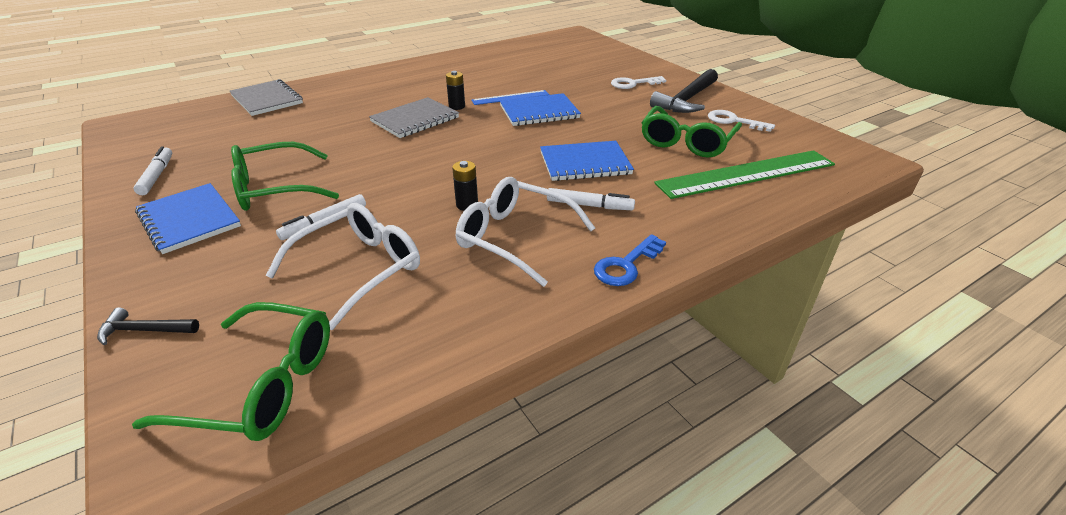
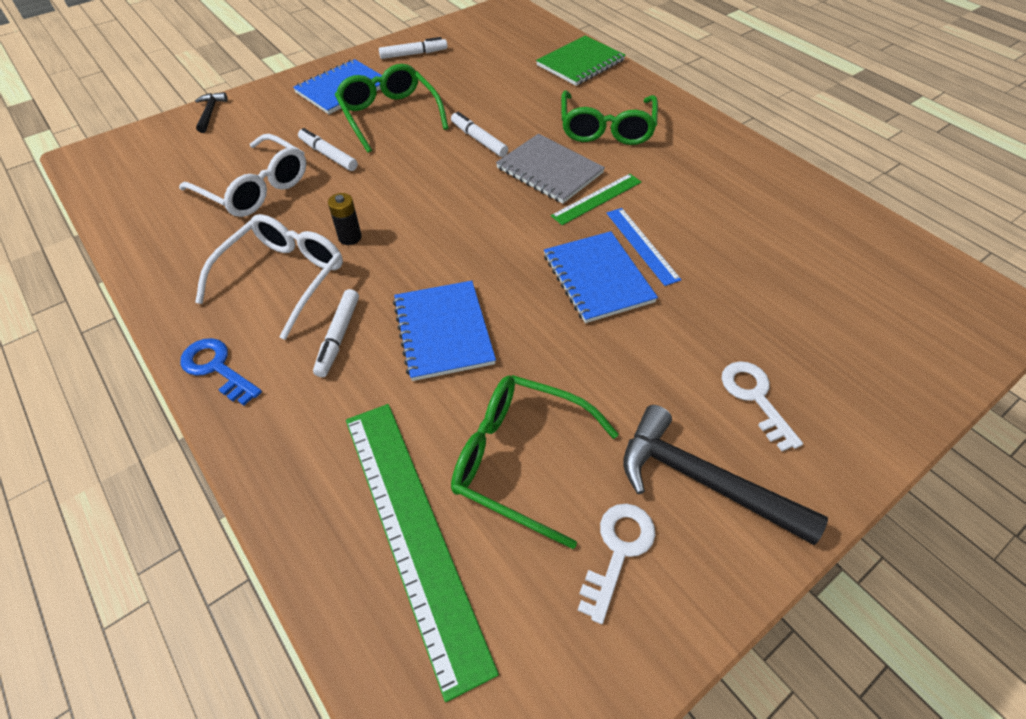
camera: 85 degrees right, 15 degrees up
(262, 385) = (139, 173): green glasses -> green glasses (606, 128)
(267, 99) = (580, 63): grey notebook -> green notebook
(353, 145) = (479, 140): none -> white marker
(457, 106) = (596, 198): black battery -> green ruler

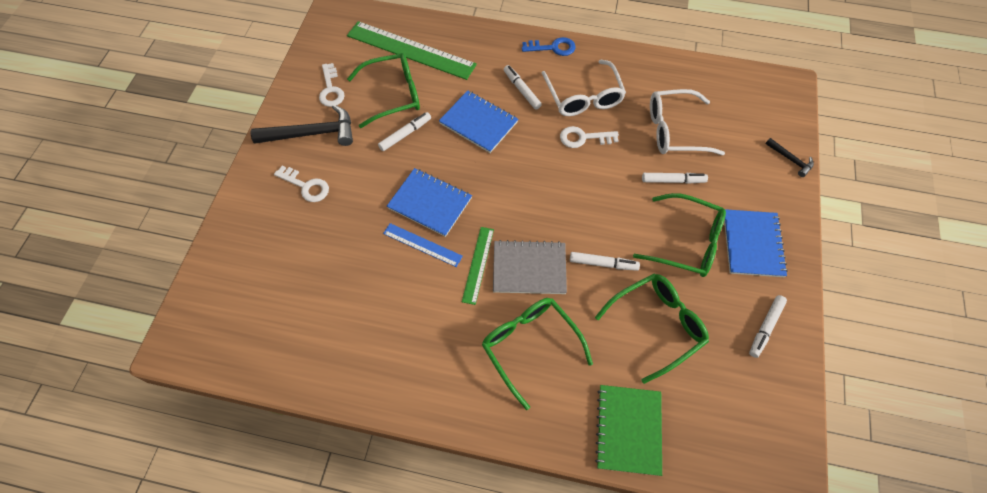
camera: 140 degrees right, 10 degrees up
(350, 237) = (583, 138): black battery -> white key
(488, 90) = (657, 325): none -> green glasses
(556, 381) = (405, 134): none -> white marker

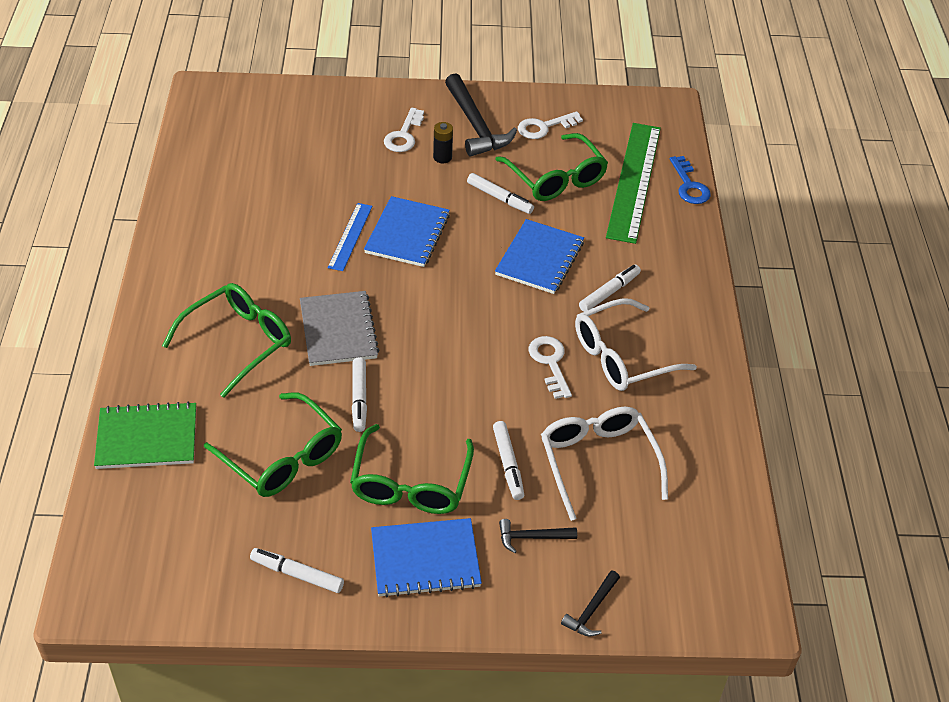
camera: 75 degrees right, 15 degrees down
(344, 163) = (442, 157): none -> black battery
(478, 264) = (334, 286): green ruler -> none
(553, 48) = (699, 316): blue key -> blue key (689, 185)
(735, 179) = (532, 537): none -> black hammer

